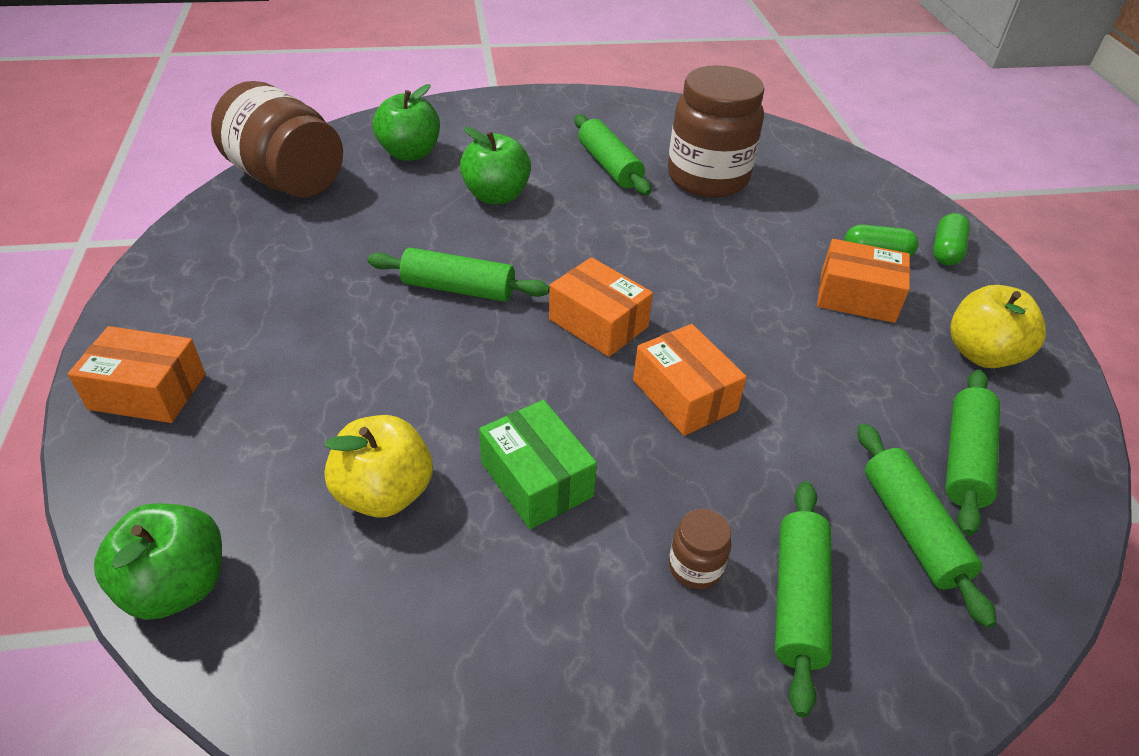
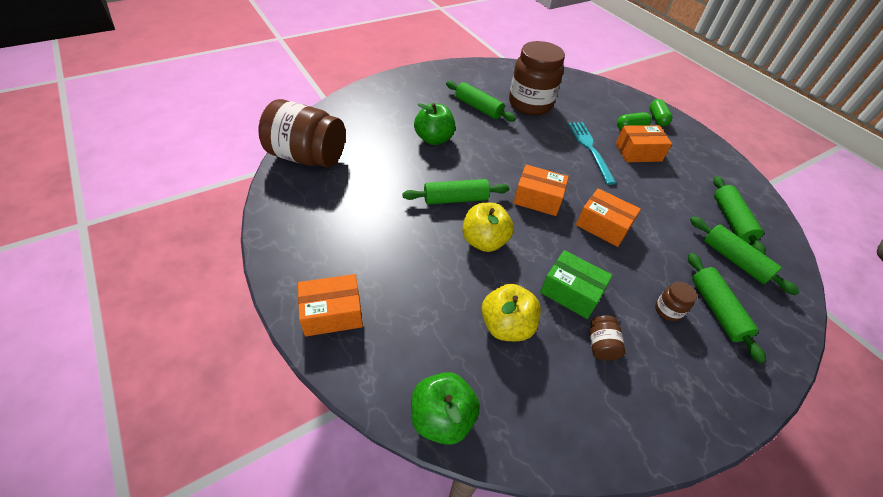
camera: 25 degrees left, 5 degrees up
(410, 153) = (367, 124): green apple -> none
(520, 578) = (601, 345): none -> brown jar
(763, 271) = (590, 149): none -> turquoise fork
(982, 354) = (704, 167): yellow apple -> yellow apple (484, 241)

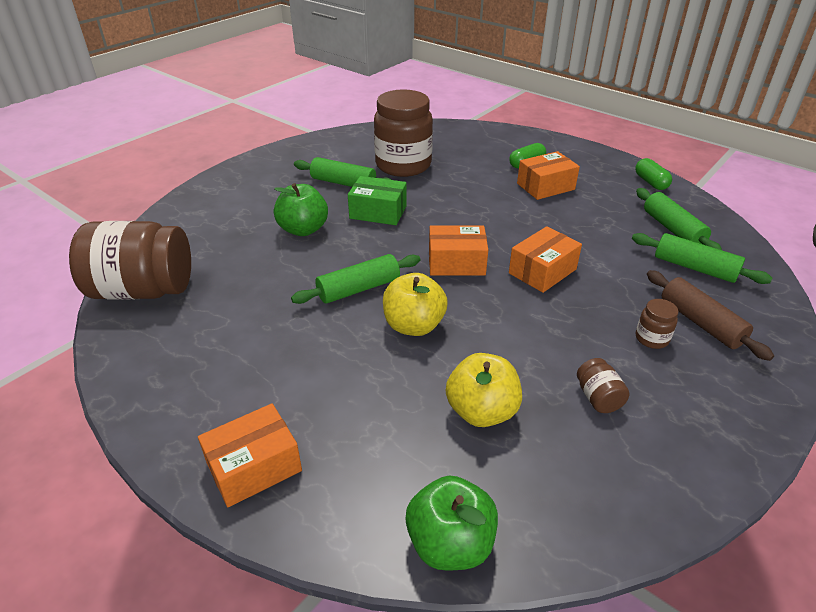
camera: 15 degrees left, 10 degrees down
(571, 292) = (539, 351): green box -> green box (378, 212)
(590, 149) = (492, 196): turquoise fork -> none
(603, 226) = (542, 271): orange box -> orange box turned 60 degrees counterclockwise
(657, 119) = (550, 148): green capsule -> green capsule (650, 182)
(716, 310) = (700, 323): green rolling pin -> brown rolling pin

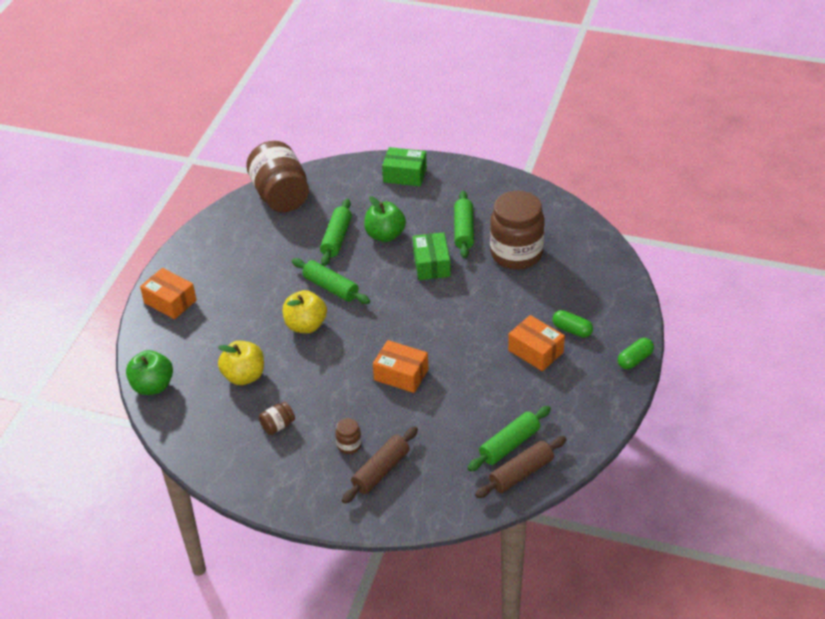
camera: 70 degrees right, 5 degrees up
(219, 195) = (405, 175): none -> green box
(456, 263) = (387, 326): orange box -> none
(650, 182) = (591, 421): green capsule -> green capsule (635, 359)
(694, 268) = (454, 463): green rolling pin -> green rolling pin (336, 238)
(714, 232) = (521, 473): none -> brown rolling pin

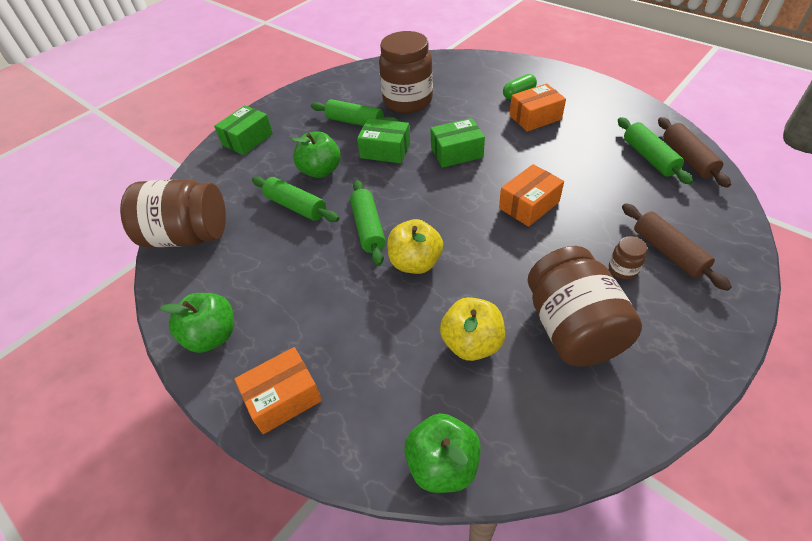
camera: 65 degrees left, 5 degrees up
(201, 250) = (212, 336): none -> green apple
(278, 426) = (572, 328): brown jar -> brown jar, size x2.43
(331, 287) = (368, 228): green rolling pin -> green rolling pin turned 75 degrees counterclockwise
(451, 311) = (456, 153): none -> green box
(635, 359) = (567, 74): green capsule -> none

